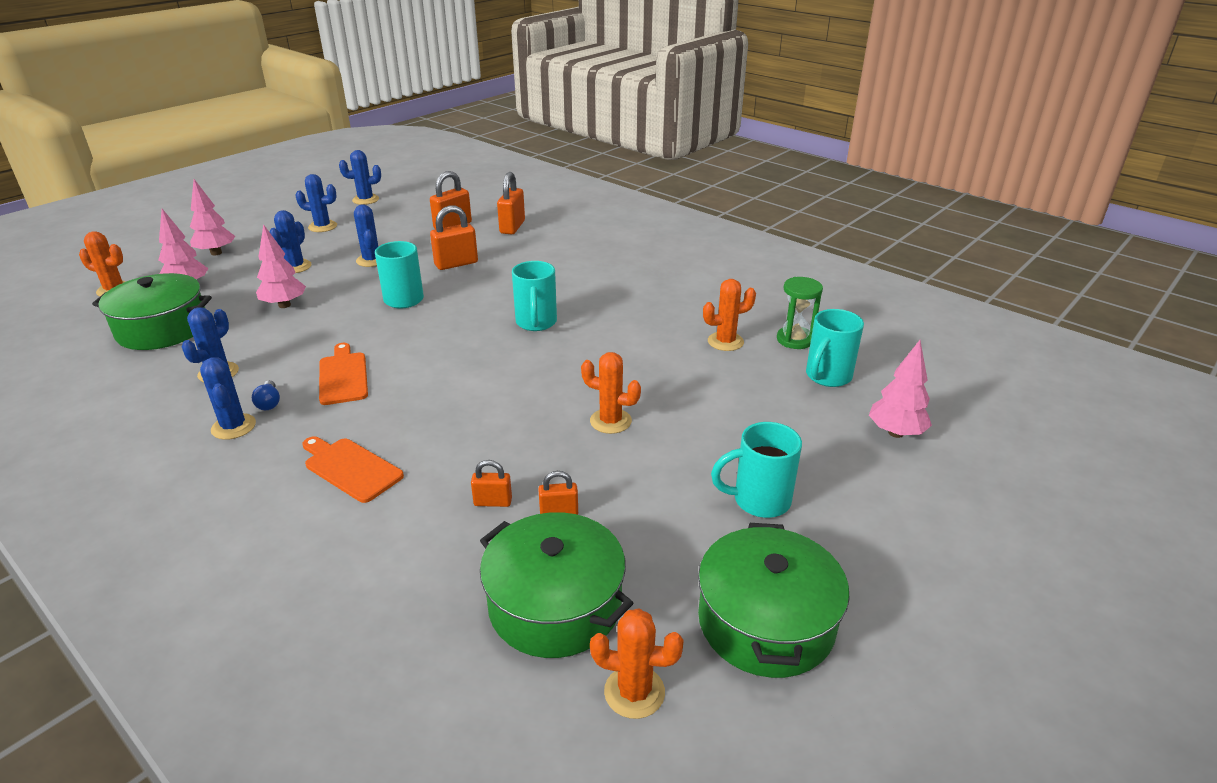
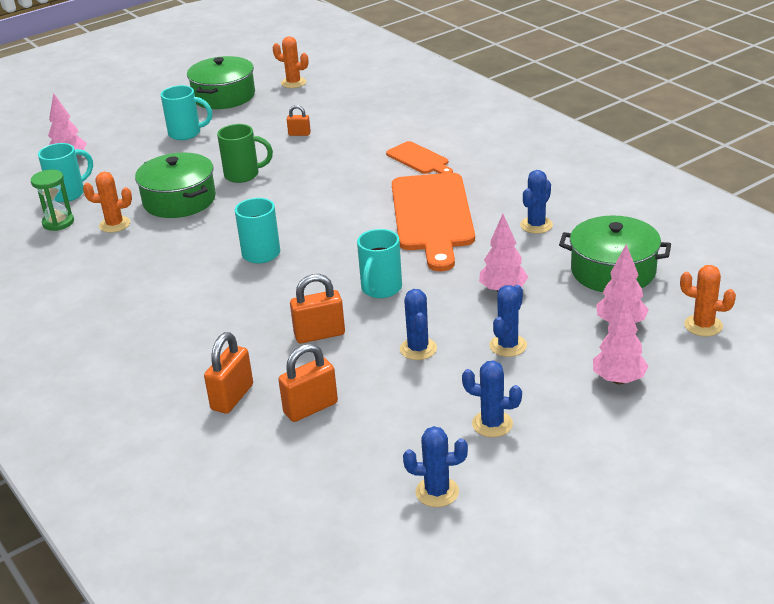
camera: 165 degrees left, 0 degrees up
(233, 427) = (505, 186): blue cactus -> none
(269, 403) = (485, 200): blue light bulb -> none
(343, 376) = (432, 216): orange cutting board -> orange cutting board, size x2.00
(493, 502) = (335, 140): orange padlock -> none
(555, 605) = (315, 104): green pot -> green pot (179, 200)
(610, 421) = (243, 175): orange cactus -> green mug

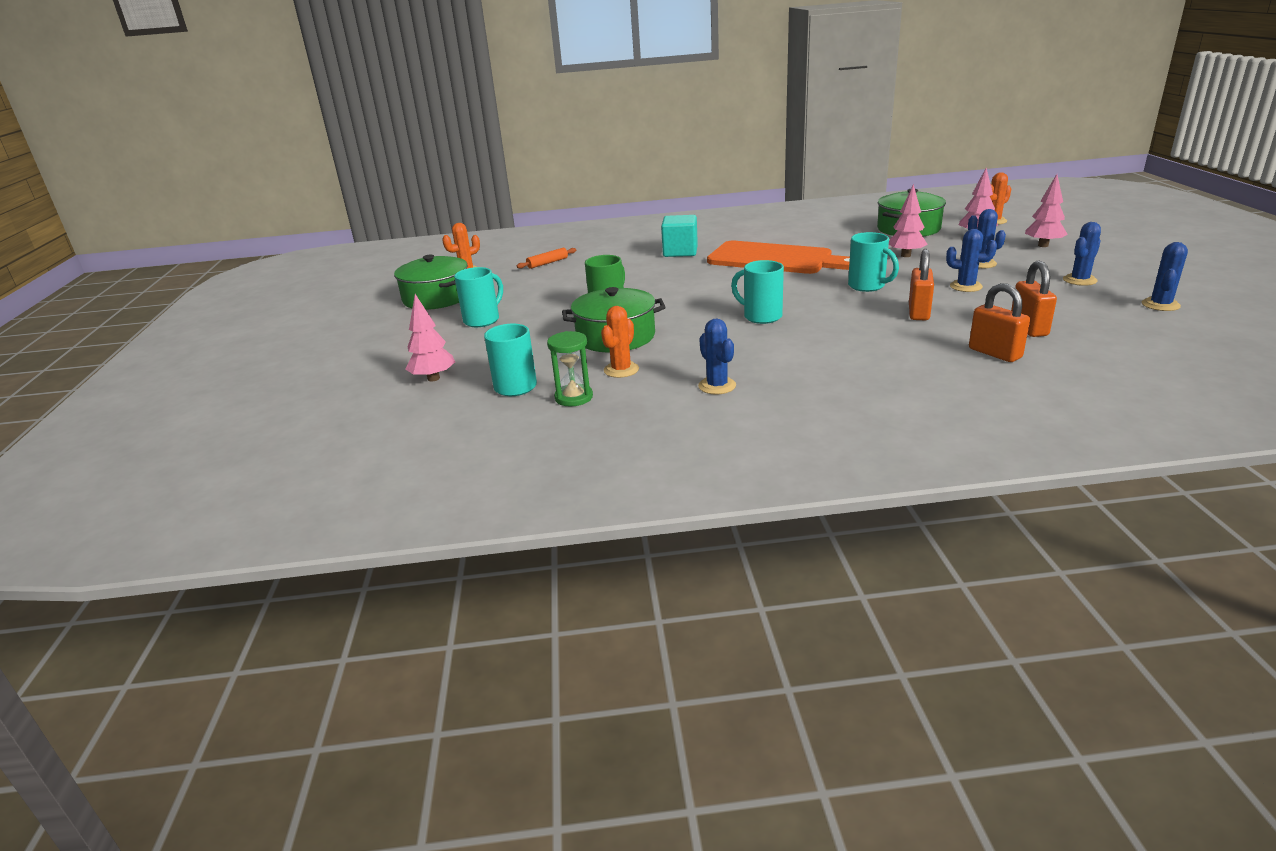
camera: 60 degrees left, 5 degrees down
(299, 134) = (568, 280): orange padlock -> none
(339, 108) = (547, 263): none -> orange rolling pin
(419, 159) = (680, 252): orange cutting board -> turquoise cube
(536, 225) = (826, 236): blue cactus -> blue cactus (717, 386)

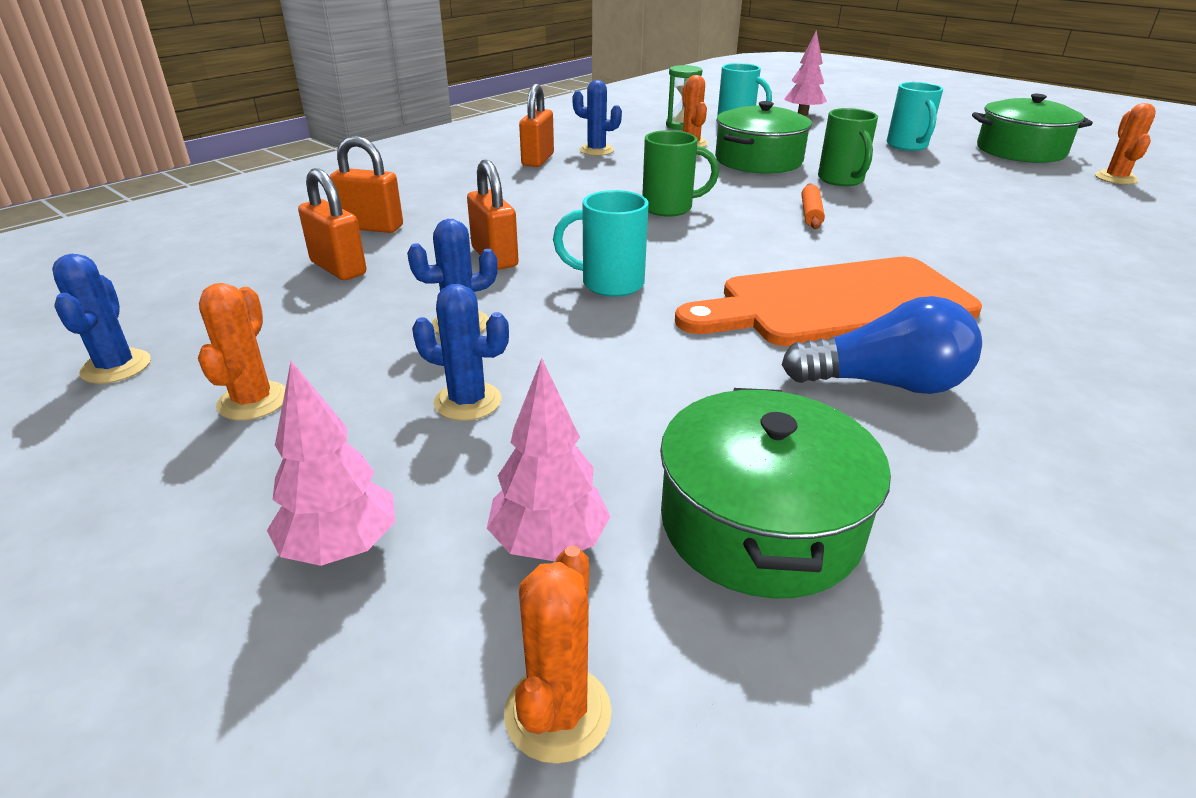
camera: 135 degrees right, 5 degrees up
(547, 263) = (1087, 210): orange rolling pin -> orange rolling pin (811, 213)
(680, 252) = (1005, 278): turquoise cube -> none
(761, 316) = (669, 208): turquoise mug -> green mug
(788, 389) = (538, 160): none -> orange padlock
(812, 240) = (884, 384): none -> blue light bulb
(905, 255) = (637, 385): pink tree -> none
(1079, 280) = (253, 401): blue cactus -> orange cactus

